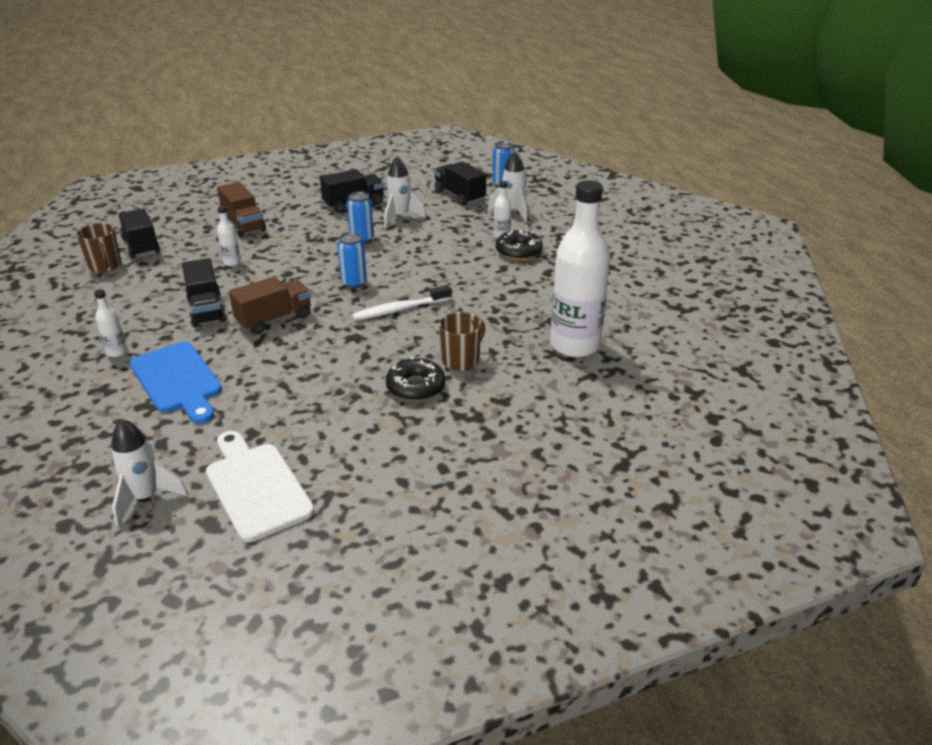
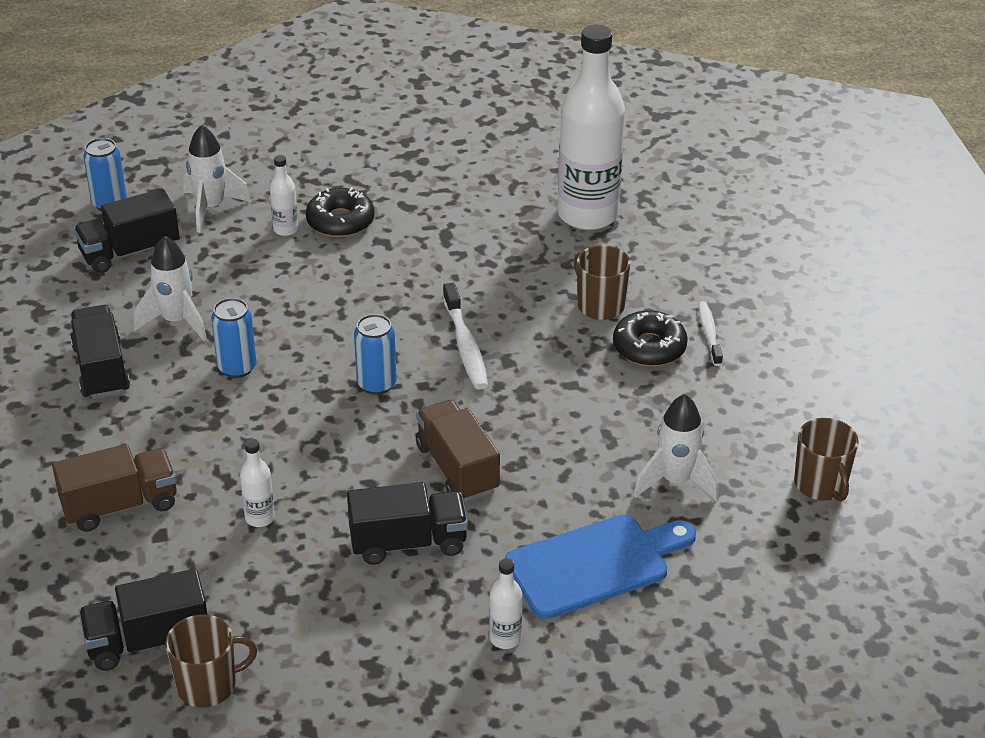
camera: 80 degrees left, 5 degrees up
(145, 497) = (833, 578): white rocket -> white rocket (675, 481)
(256, 487) = (821, 485): white cutting board -> brown mug
(441, 416) = (709, 333): none -> white toothbrush

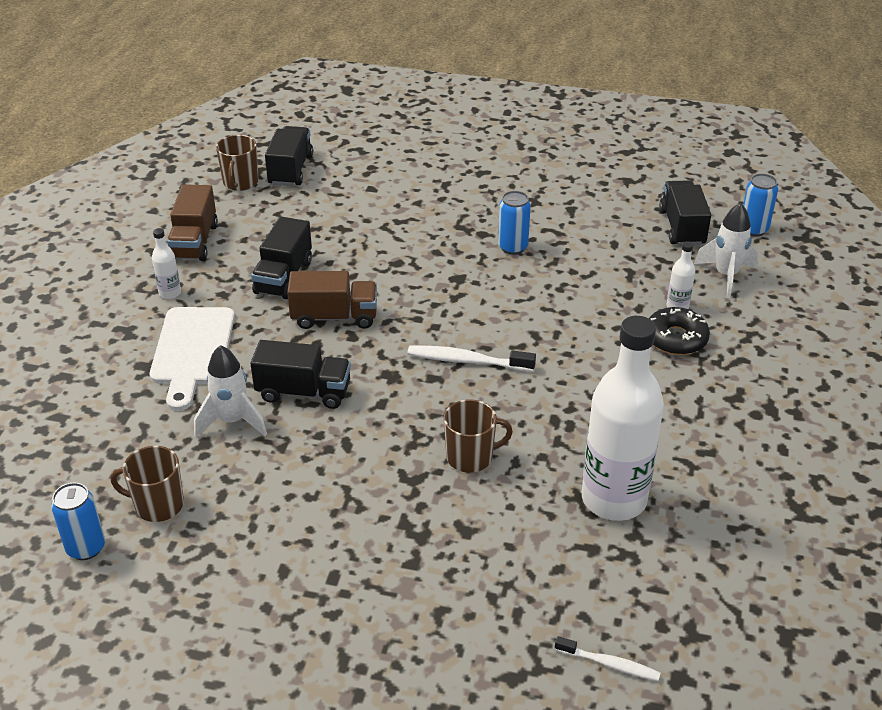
camera: 115 degrees right, 0 degrees up
(101, 369) = (547, 194): black truck -> black truck (303, 392)
(120, 505) = (408, 179): brown truck -> brown truck (194, 242)
(176, 321) = (582, 232): white rocket -> none
(260, 518) = (356, 226): white bottle -> none
(376, 384) = (451, 304): blue can -> blue can (86, 548)
(594, 564) = (192, 351): blue cutting board -> white cutting board
(649, 347) = (394, 467): black donut -> none
(709, 333) = (387, 515): white toothbrush -> white toothbrush (609, 664)

